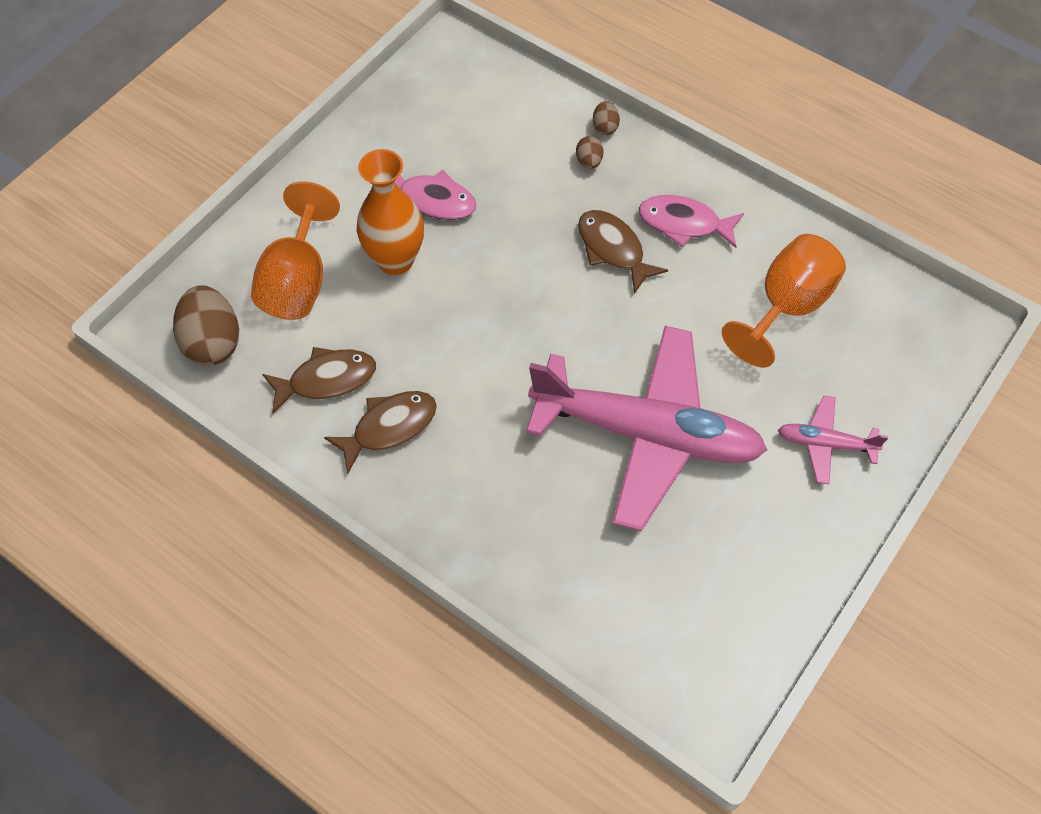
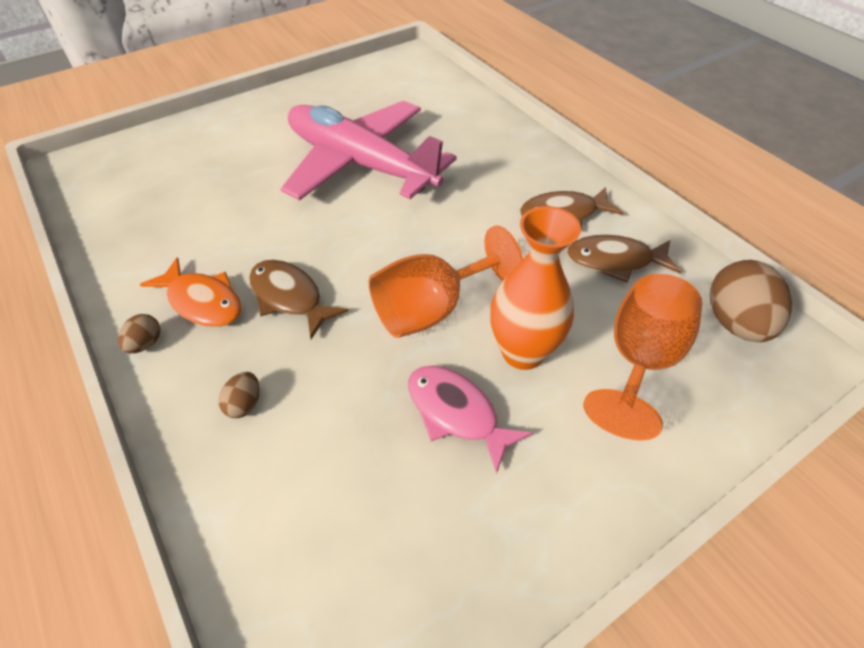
camera: 160 degrees left, 10 degrees down
(605, 127) = (190, 448): brown egg -> brown egg (145, 344)
(613, 249) = (290, 297): brown fish -> brown fish turned 150 degrees clockwise
(684, 223) = (202, 302): pink fish -> orange fish
(786, 306) = (182, 211): orange goblet -> orange goblet (431, 309)
(825, 444) = (242, 132): pink plane -> none

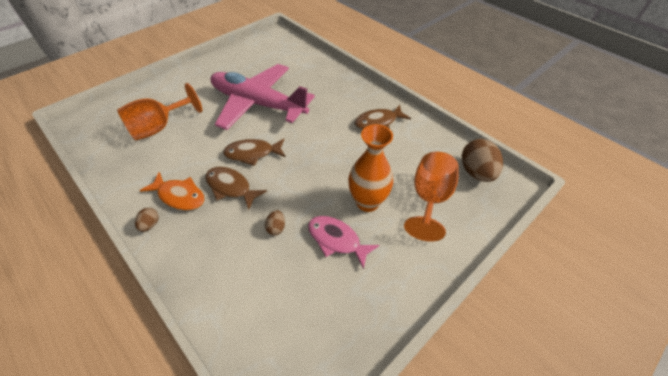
camera: 10 degrees left, 0 degrees up
(244, 404) = (216, 251): brown egg -> brown egg (276, 228)
(431, 309) = (313, 184): orange goblet -> orange goblet (159, 127)
(615, 261) = (410, 145): brown fish -> brown fish (252, 153)

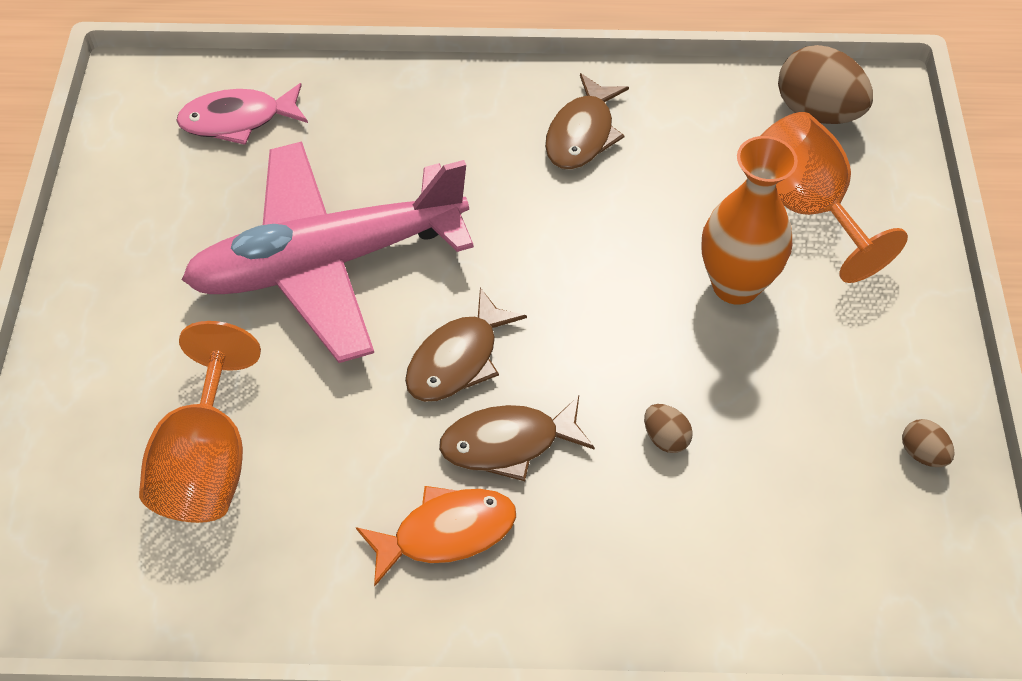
camera: 45 degrees left, 5 degrees up
(150, 225) = (472, 616): brown egg -> brown egg (922, 453)
(337, 240) = (767, 377): pink fish -> pink fish (238, 120)

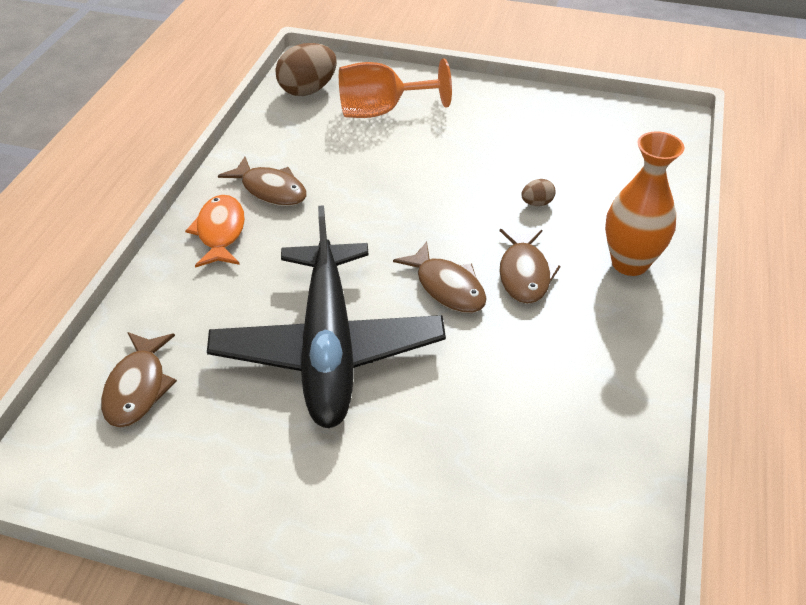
camera: 75 degrees left, 10 degrees down
(207, 462) = (501, 450): orange goblet -> none
(238, 120) = (138, 387): pink fish -> brown fish
(327, 262) = (328, 347): pink plane -> black plane
(446, 533) = (589, 317): orange fish -> orange fish (220, 232)
(735, 285) = (430, 151): orange vase -> orange vase (629, 263)
(922, 453) = (569, 112): brown egg -> none

